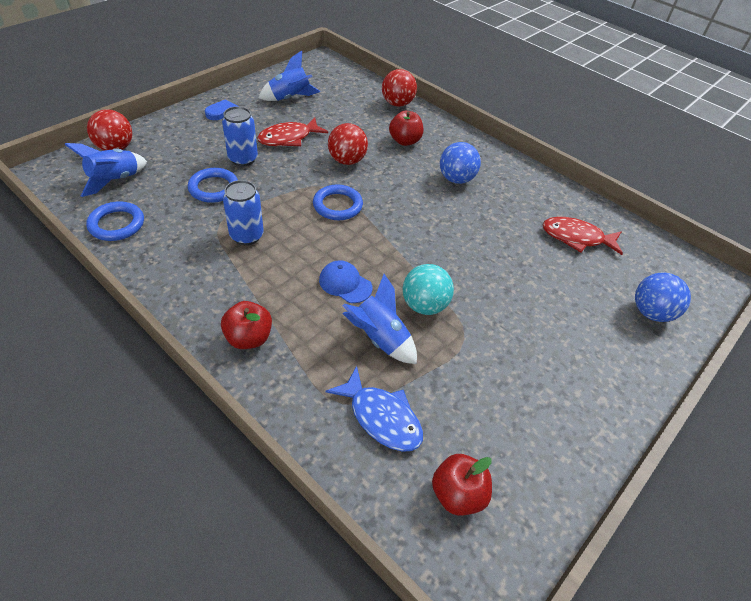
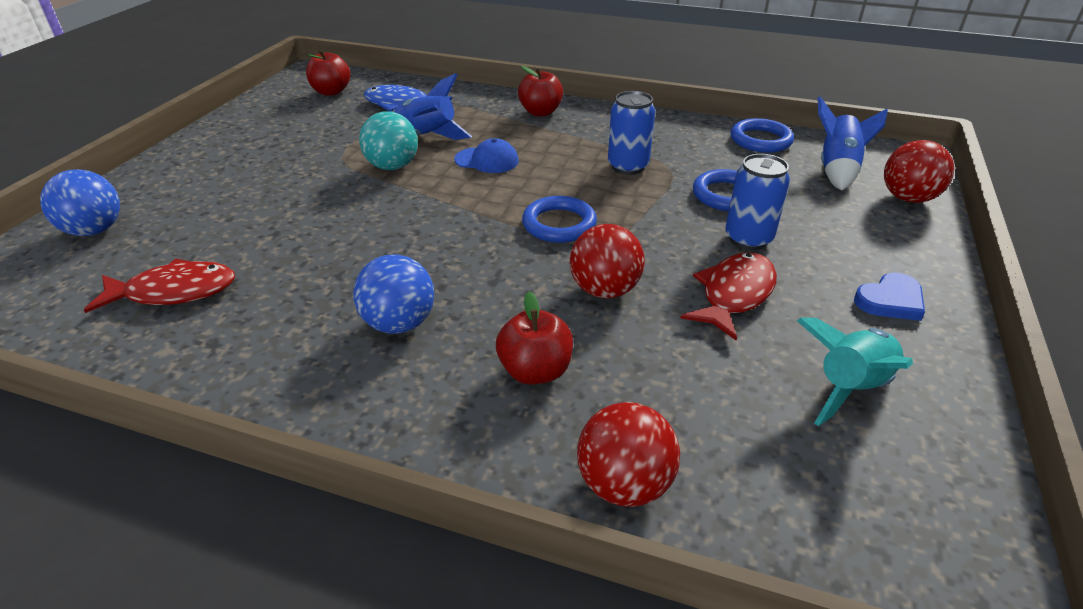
camera: 160 degrees right, 10 degrees down
(290, 98) = (849, 387): blue rocket -> turquoise rocket

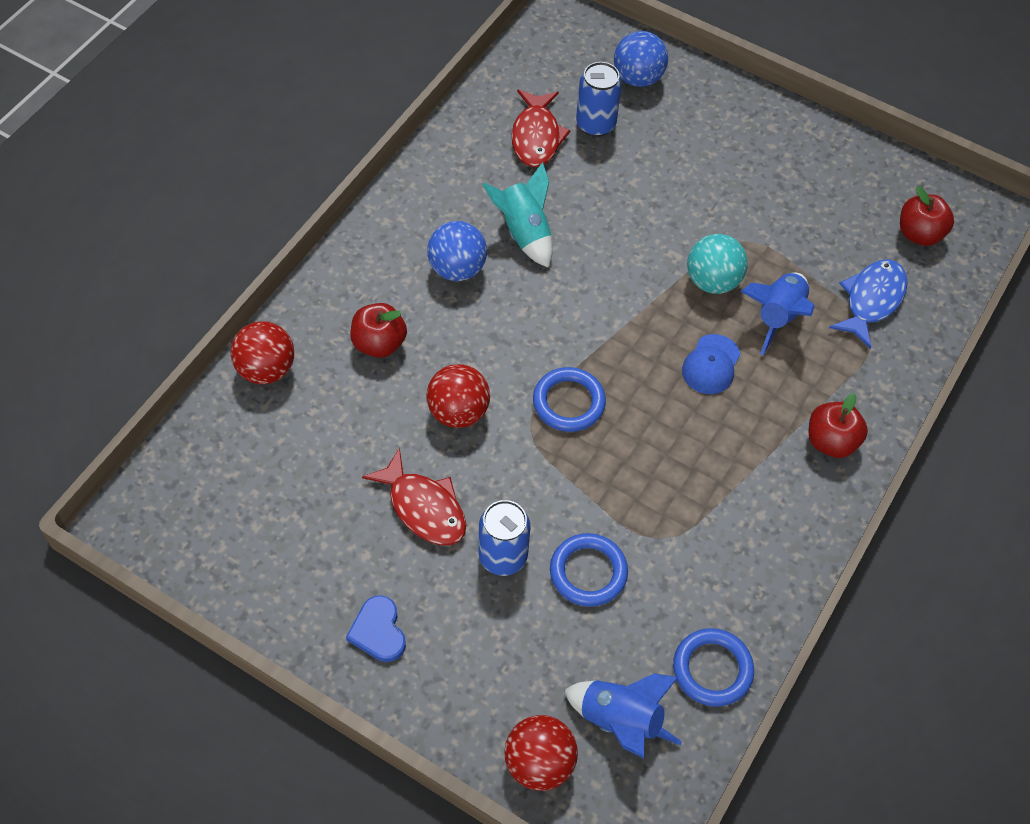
camera: 100 degrees right, 20 degrees up
(627, 166) = (671, 496): blue can -> blue can (595, 124)
(849, 387) = (295, 539): turquoise rocket -> turquoise rocket (524, 232)

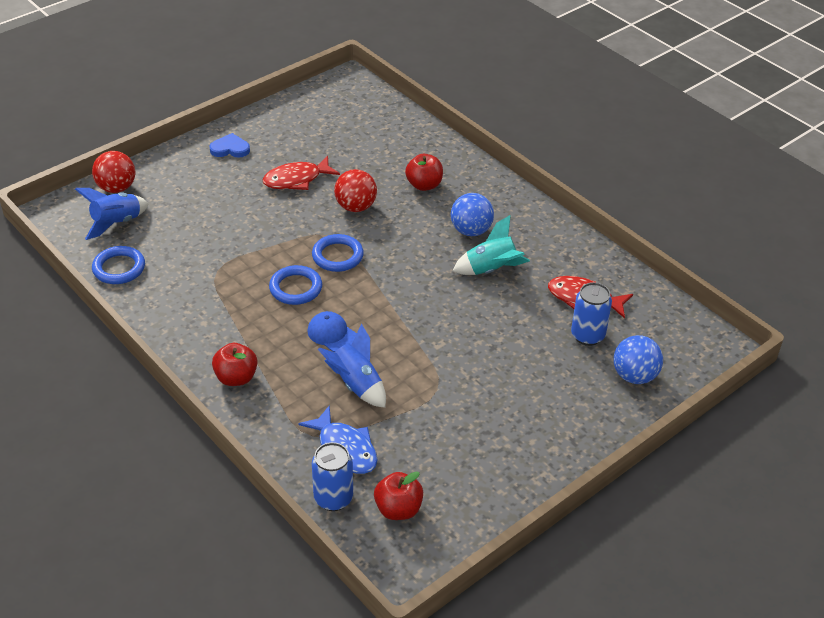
camera: 110 degrees right, 15 degrees down
(266, 369) = (425, 138): red ball -> none
(503, 556) = (246, 203): blue can -> blue can (333, 498)
(588, 572) = (214, 234): blue ring -> blue ring (296, 288)
(712, 281) = (405, 358): turquoise ball -> none

